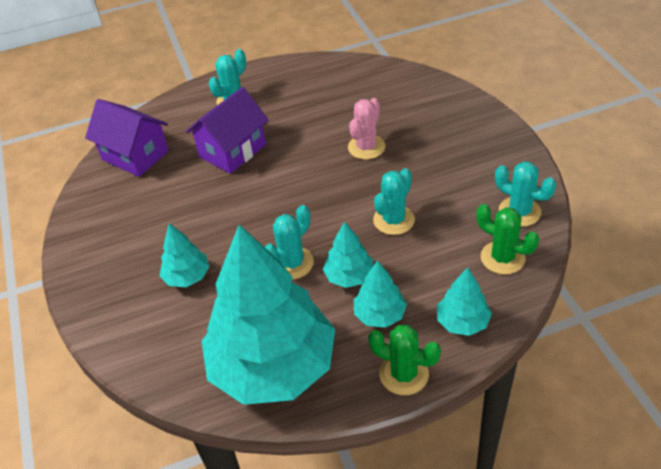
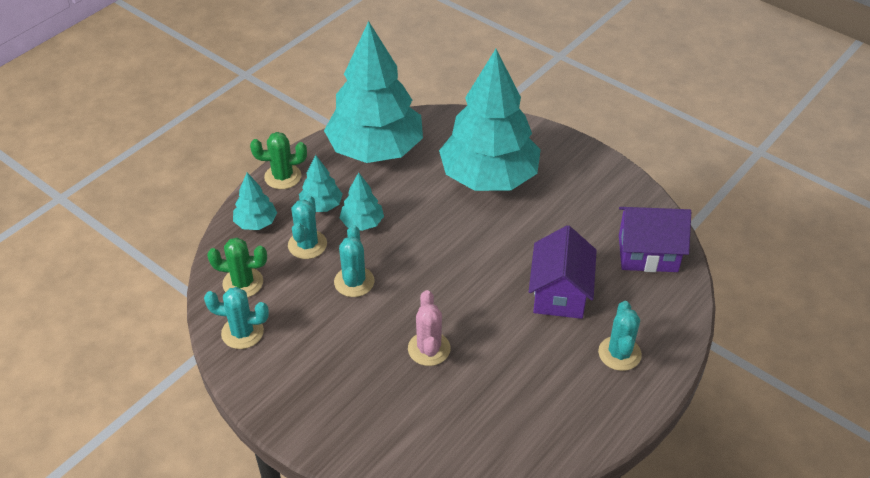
camera: 145 degrees right, 0 degrees up
(187, 277) = (488, 177): turquoise tree -> turquoise tree, size x2.36
(292, 263) = (415, 216): turquoise cactus -> turquoise cactus (307, 245)

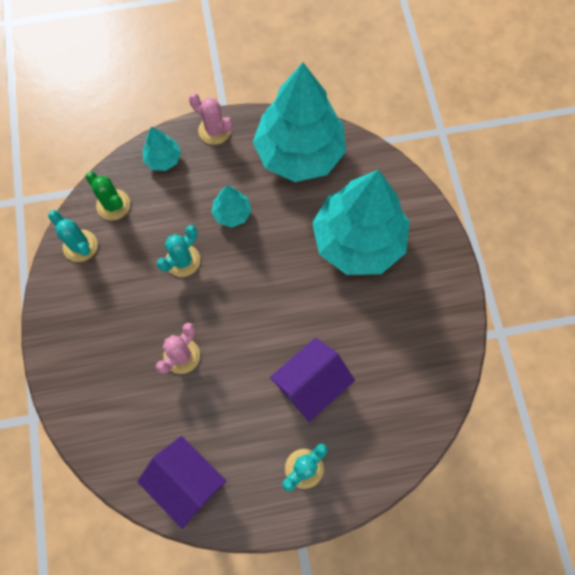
camera: 40 degrees right, 25 degrees up
(283, 177) = (214, 130): green cactus -> pink cactus
(307, 245) = (180, 204): turquoise cactus -> none
(321, 205) = (218, 176): turquoise tree -> none
(648, 253) = (410, 402): purple house -> purple house (187, 481)

